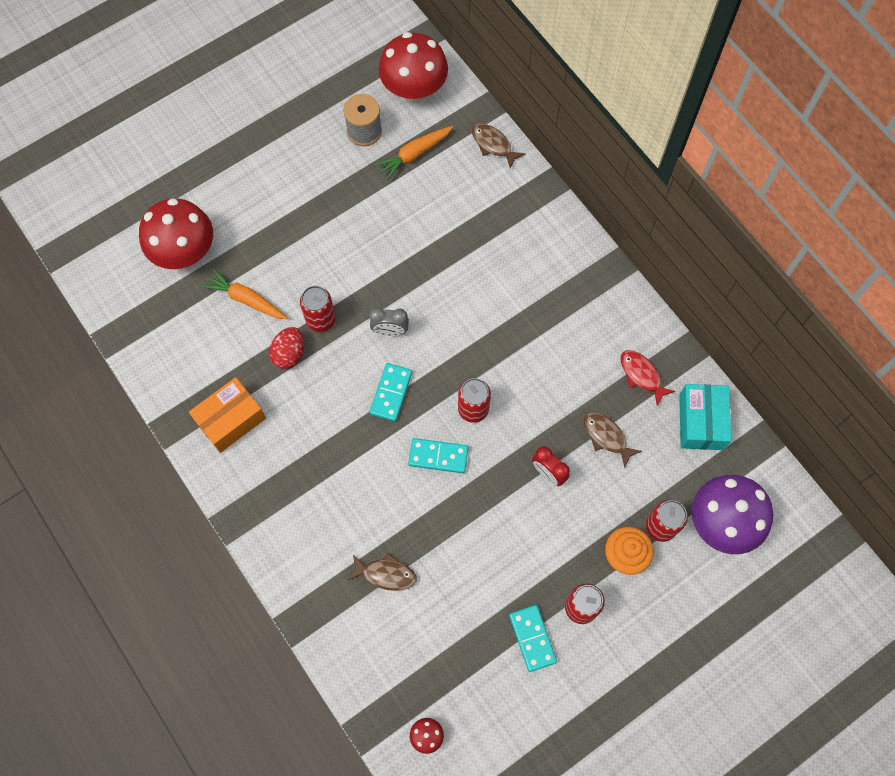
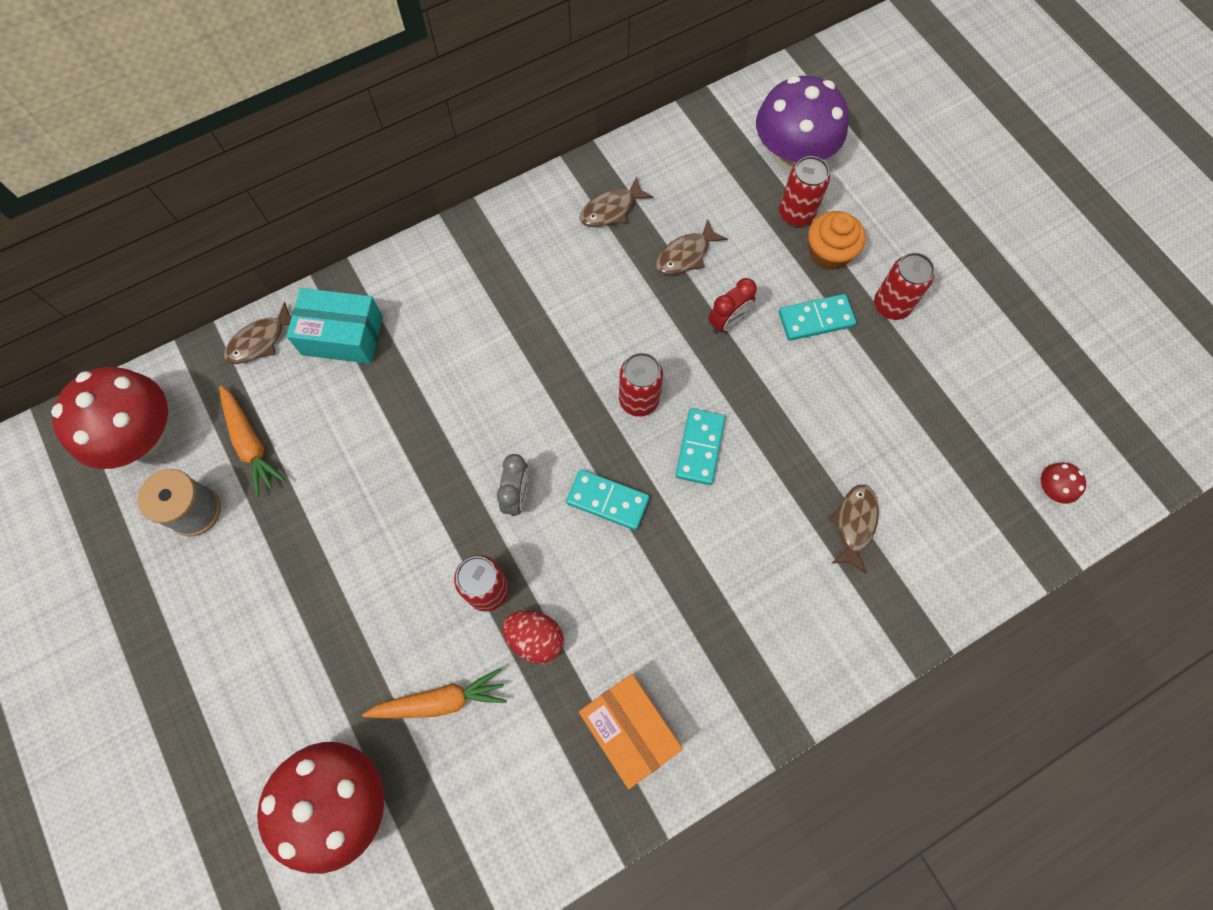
camera: 85 degrees left, 0 degrees up
(246, 299) = (440, 701): orange carrot -> orange carrot turned 135 degrees counterclockwise
(532, 638) = (928, 360): turquoise domino -> turquoise domino (816, 319)
(641, 375) = (611, 210): red fish -> brown fish
(701, 422) = (674, 159): turquoise box -> turquoise box (342, 335)

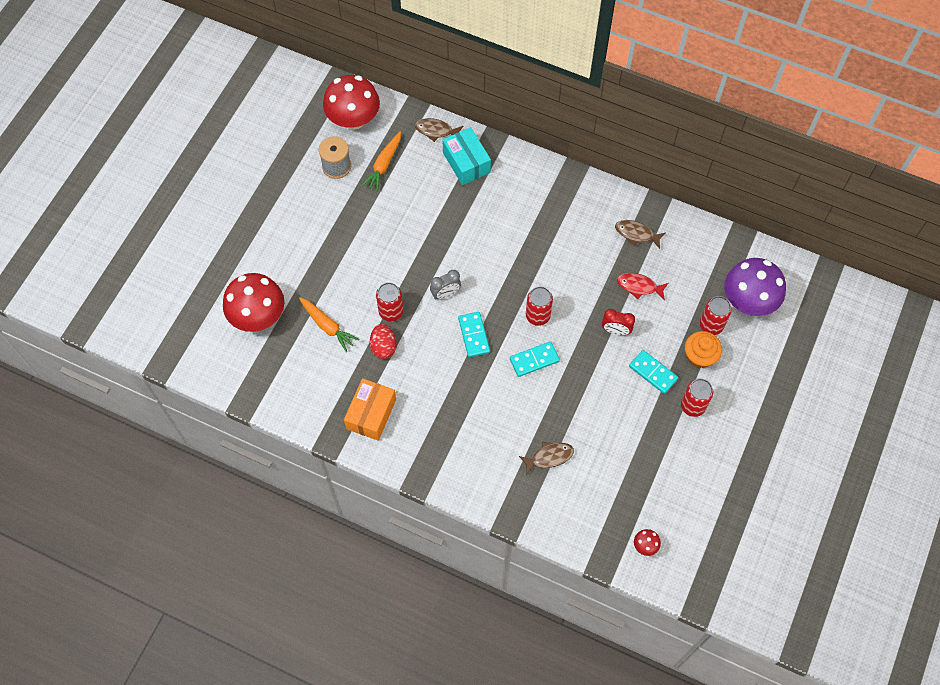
camera: 55 degrees right, 5 degrees down
(685, 255) = (639, 286): brown fish -> red fish

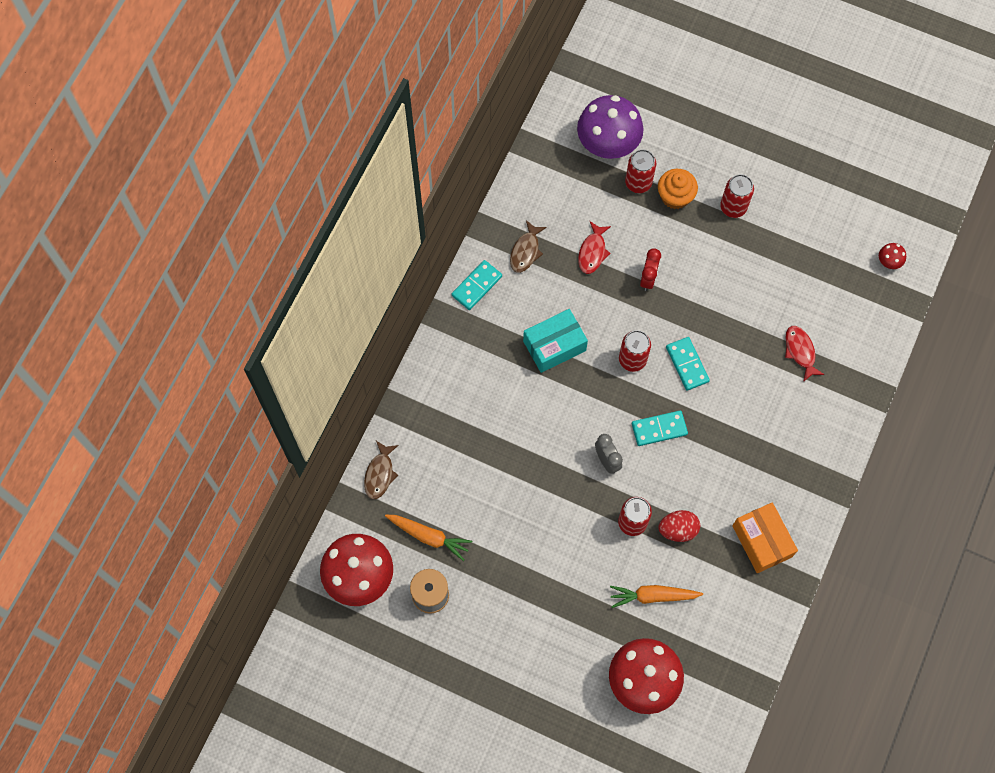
camera: 90 degrees left, 5 degrees up
(327, 326) = (653, 596): orange carrot -> orange carrot turned 135 degrees counterclockwise
(371, 414) = (762, 541): orange box -> orange box turned 45 degrees clockwise
(466, 162) = (427, 437): turquoise box -> turquoise box (554, 346)
(549, 457) = (800, 351): brown fish -> red fish
(653, 372) = (696, 243): turquoise domino -> turquoise domino (476, 286)

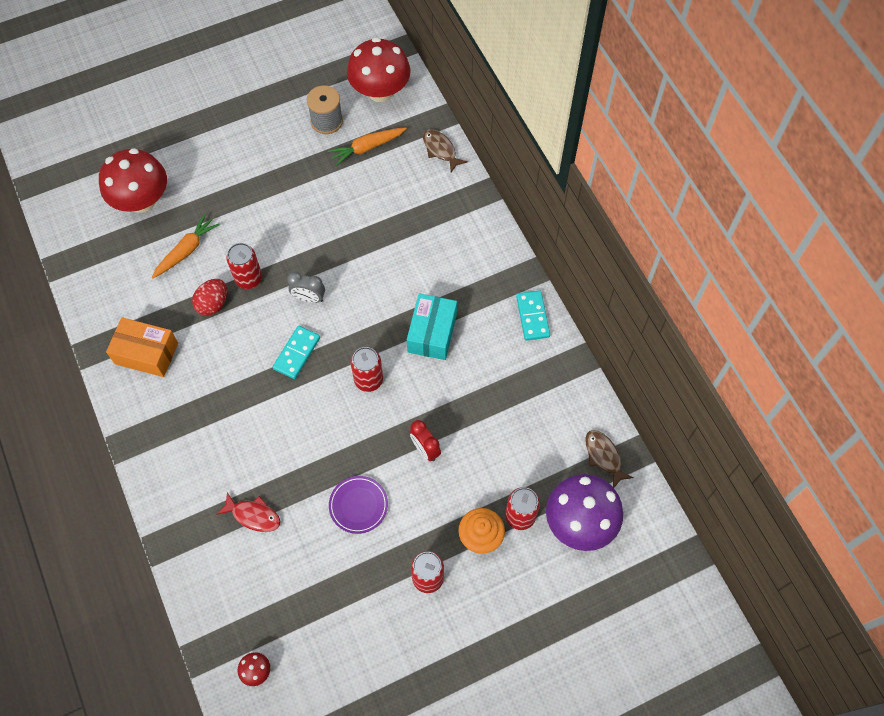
camera: 130 degrees right, 5 degrees down
(525, 251) = (532, 375): brown fish -> brown fish (603, 456)
(592, 252) = (487, 425): red fish -> none
(687, 364) = (326, 417): turquoise domino -> none
(728, 289) = (358, 505): none -> purple plate

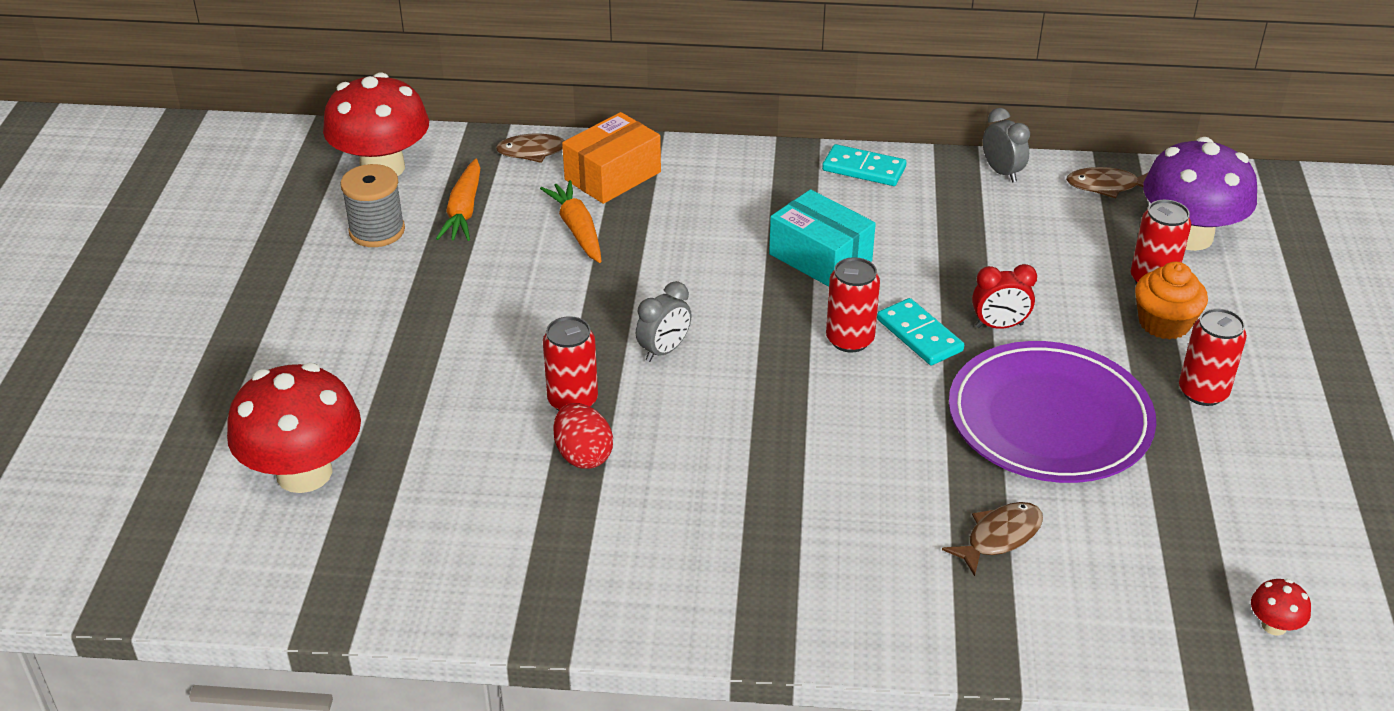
camera: 60 degrees left, 25 degrees down
(146, 353) = (609, 566): orange box -> orange box (613, 176)
(186, 250) = (455, 452): orange carrot -> orange carrot (577, 230)
(253, 515) = (999, 537): red fish -> brown fish
(296, 353) = (748, 395): turquoise domino -> turquoise domino (919, 335)
(358, 505) = (1049, 419): purple plate -> purple plate, size x2.06
(579, 392) = (1002, 172): none -> grey clock

